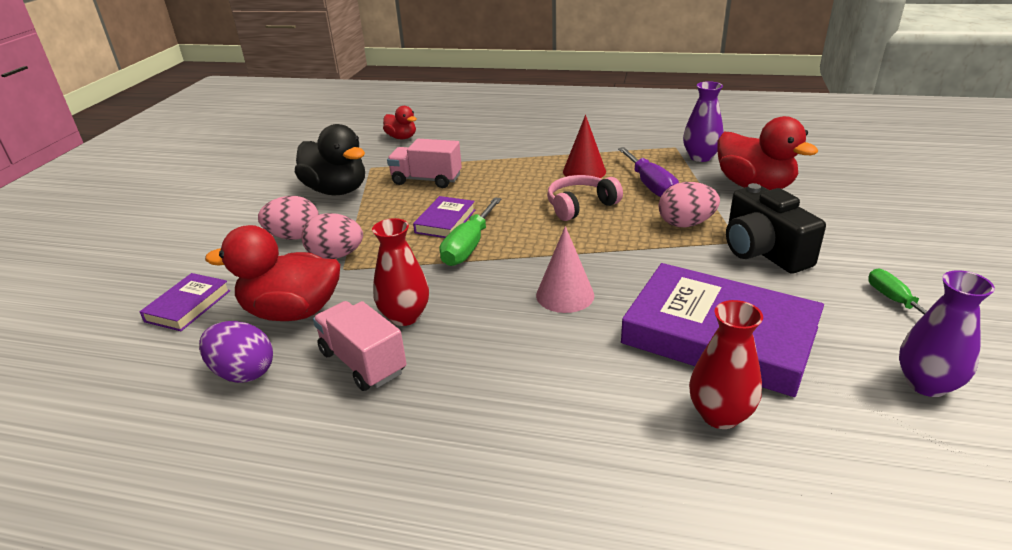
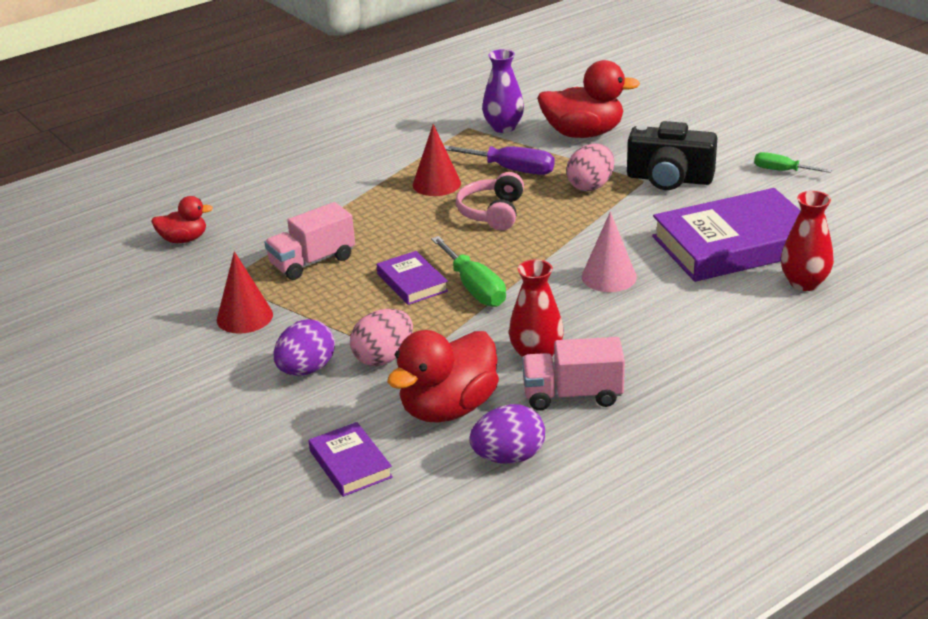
camera: 50 degrees left, 0 degrees up
(294, 237) = (306, 370): pink egg -> purple egg
(337, 190) = (244, 317): black duck -> red cone
(926, 384) = (858, 208): purple vase -> none

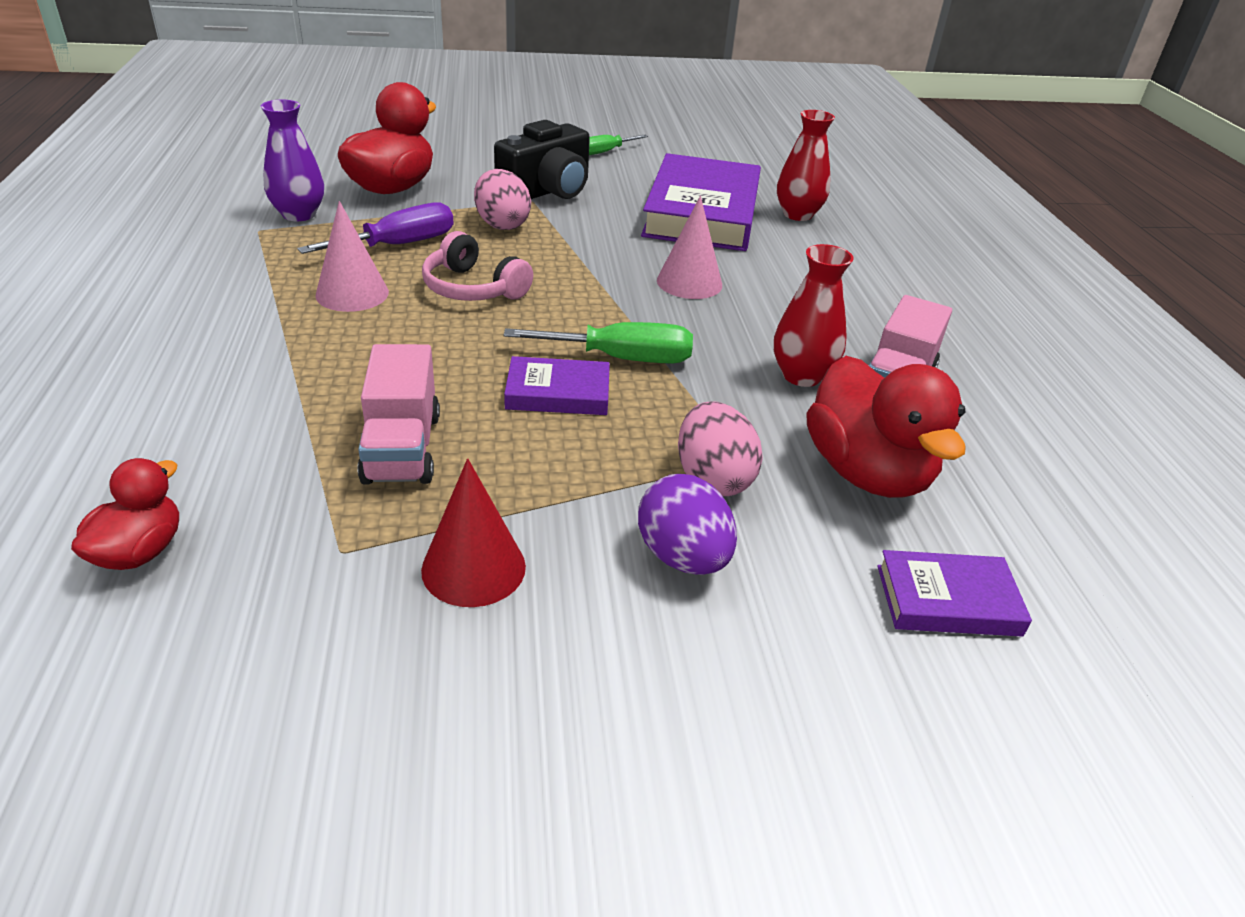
camera: 65 degrees left, 5 degrees up
(436, 184) = (352, 293): red cone -> pink cone
(508, 457) = (994, 468): purple egg -> none

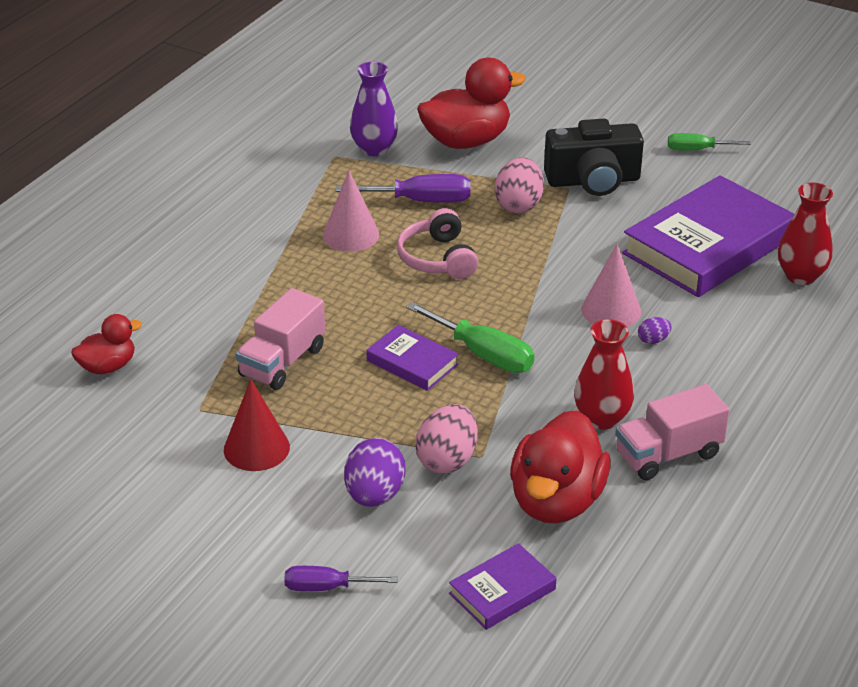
camera: 40 degrees right, 0 degrees up
(755, 295) = (653, 340): none -> purple egg
(765, 714) = (326, 587): none -> purple screwdriver
(948, 600) = (502, 591): purple book -> purple book turned 75 degrees counterclockwise

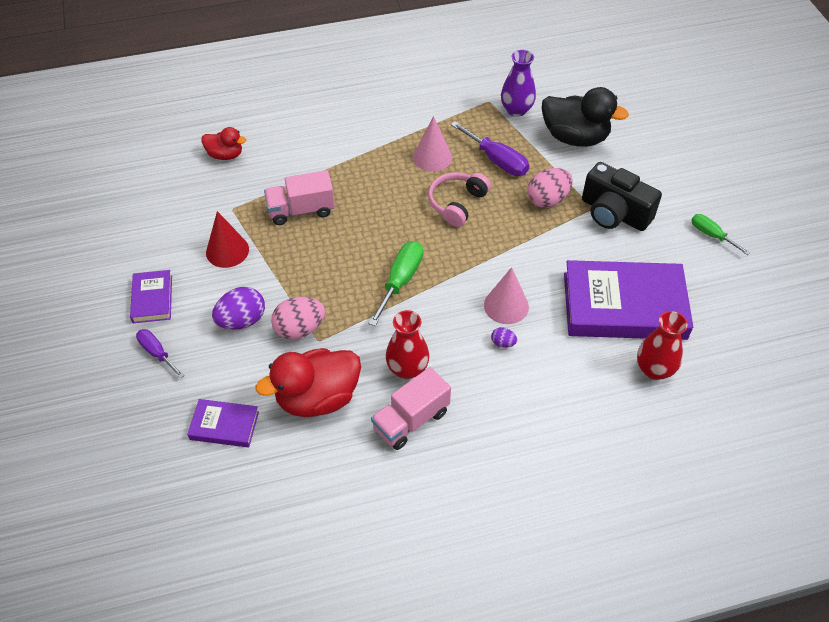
camera: 45 degrees right, 15 degrees up
(412, 363) = (359, 258): purple book -> purple book (152, 299)
(466, 141) = (575, 137): red duck -> black duck
(483, 354) = (401, 281): green screwdriver -> green screwdriver turned 150 degrees counterclockwise
(668, 454) = (411, 420): pink truck -> pink truck turned 60 degrees counterclockwise

